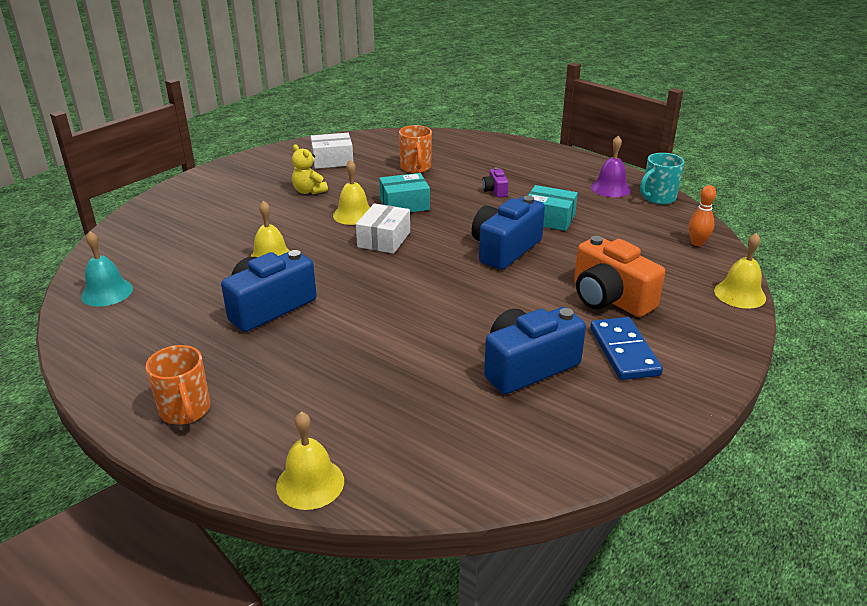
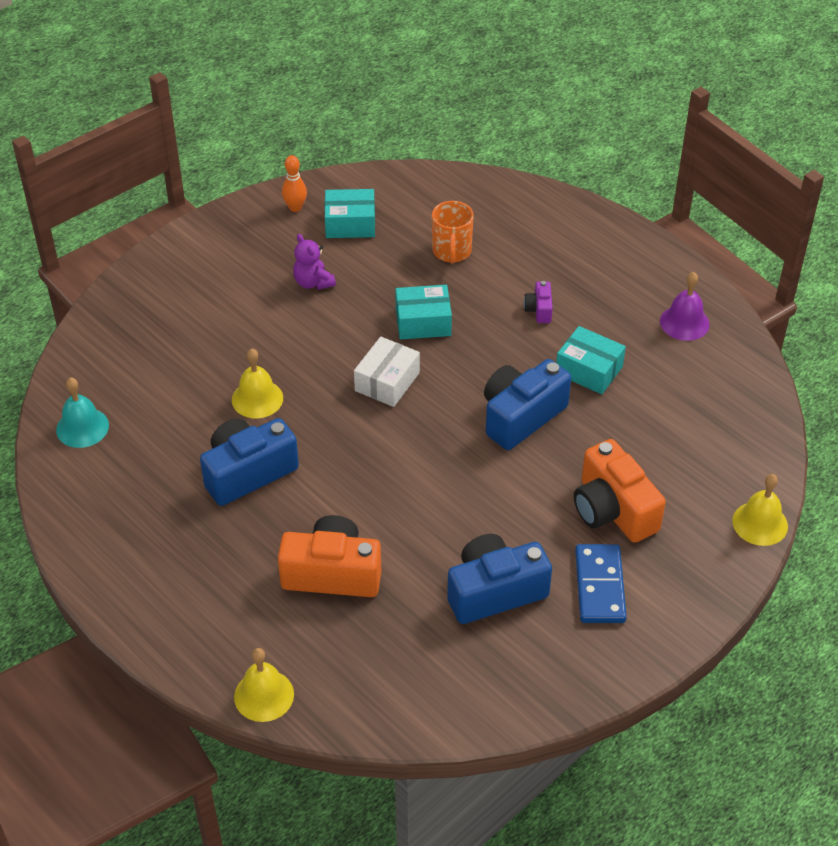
camera: 10 degrees right, 15 degrees up
(185, 410) = (159, 598): orange mug -> none
(309, 191) = (313, 282): yellow teddy bear -> purple teddy bear
(332, 160) = (350, 224): white box -> turquoise box
(354, 214) = (360, 333): yellow bell -> none
(364, 370) = (332, 573): none -> orange camera
(658, 198) = (736, 348): turquoise mug -> none
(697, 243) = (749, 436): orange bowling pin -> orange bowling pin (295, 207)

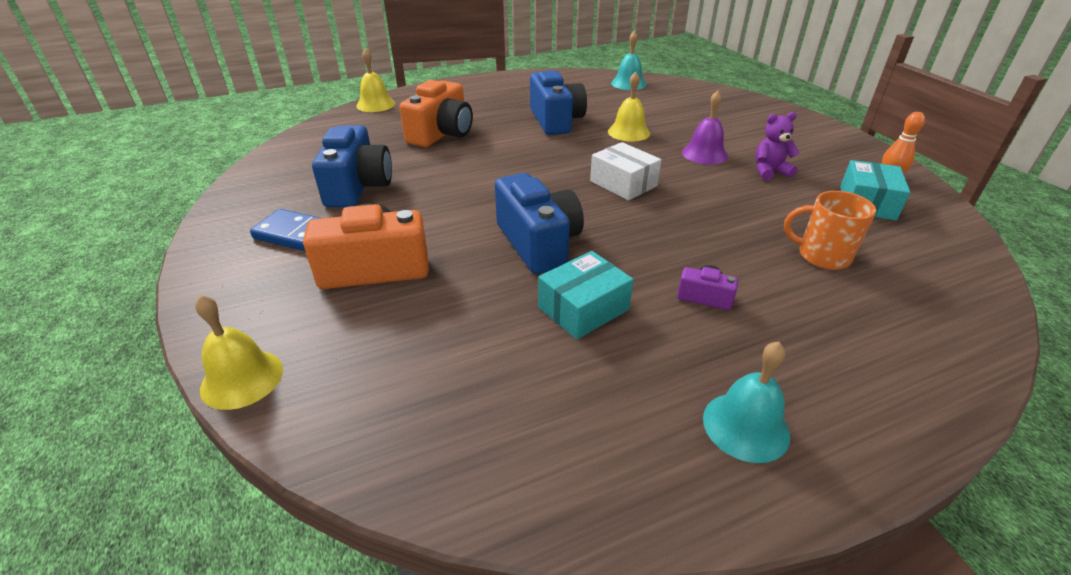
camera: 110 degrees right, 10 degrees down
(423, 322) = (700, 215): turquoise box -> none
(647, 284) = (745, 426): none -> turquoise bell
(684, 322) = (643, 442): purple bell -> purple bell (704, 154)

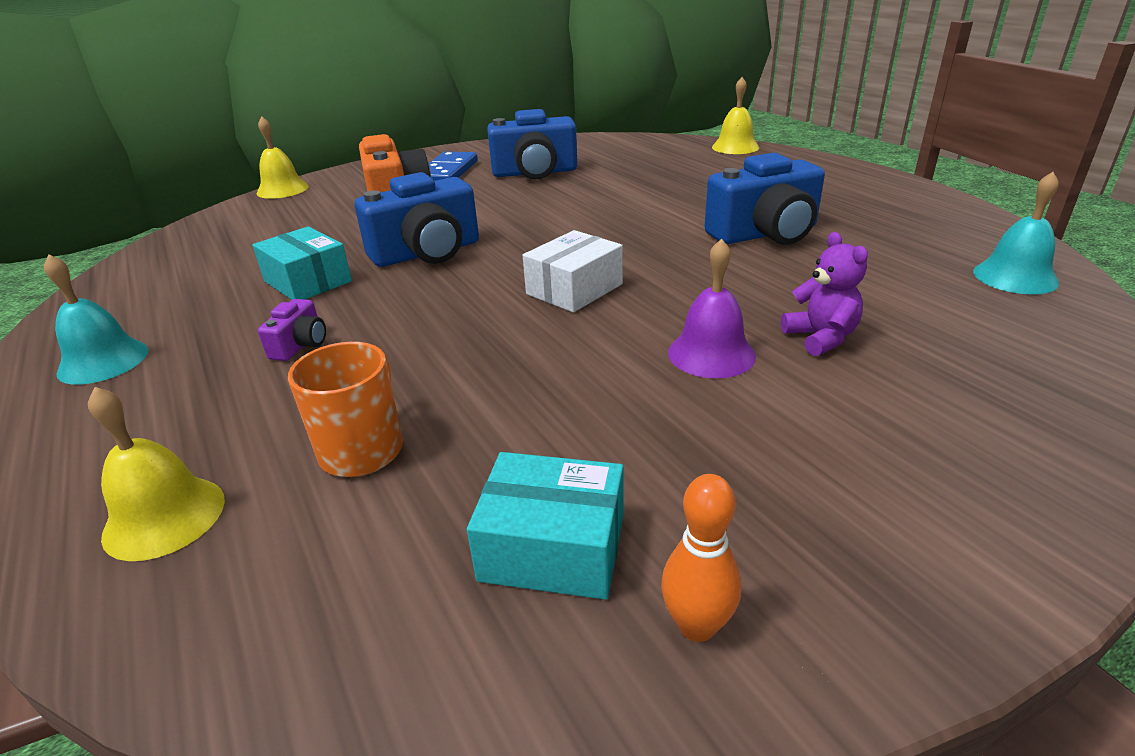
camera: 85 degrees right, 5 degrees down
(442, 134) = (674, 183): orange camera -> none
(628, 132) = (761, 286): yellow bell -> yellow bell (164, 517)
(769, 171) = (665, 423): purple teddy bear -> purple teddy bear (821, 338)

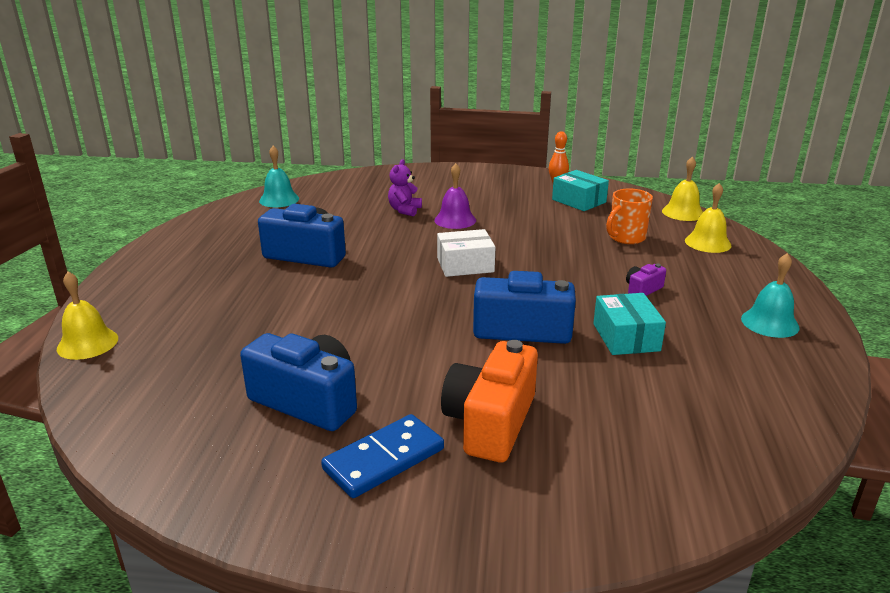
camera: 145 degrees left, 5 degrees down
(282, 190) = (618, 537): yellow bell -> yellow bell (683, 212)

